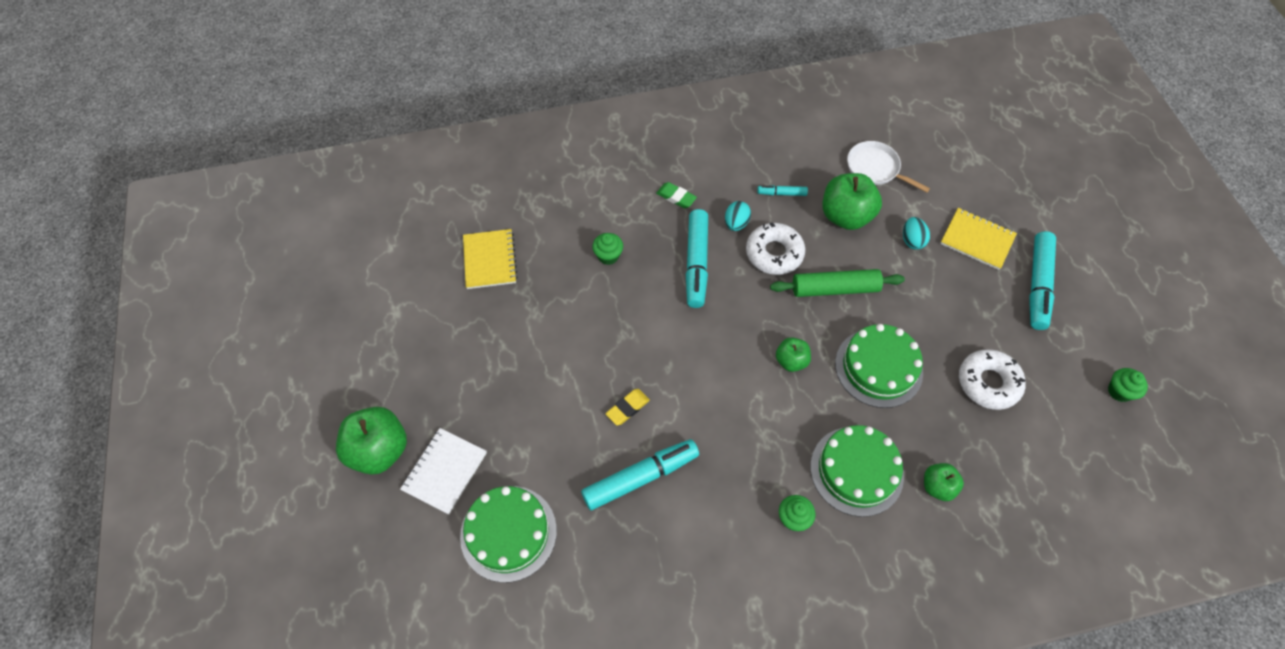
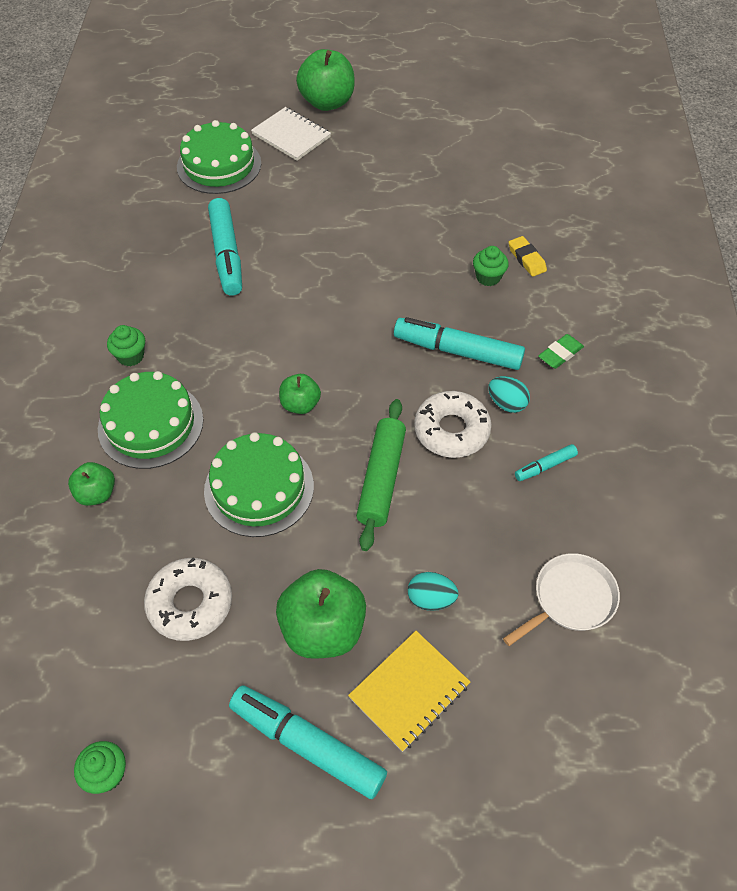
camera: 105 degrees right, 5 degrees down
(490, 260) = (506, 188): yellow notebook -> none
(627, 408) = (300, 259): yellow eraser -> yellow eraser (526, 259)
(782, 193) = (545, 466): turquoise marker -> turquoise marker turned 135 degrees counterclockwise
(845, 216) = (492, 530): green apple -> green apple (323, 629)

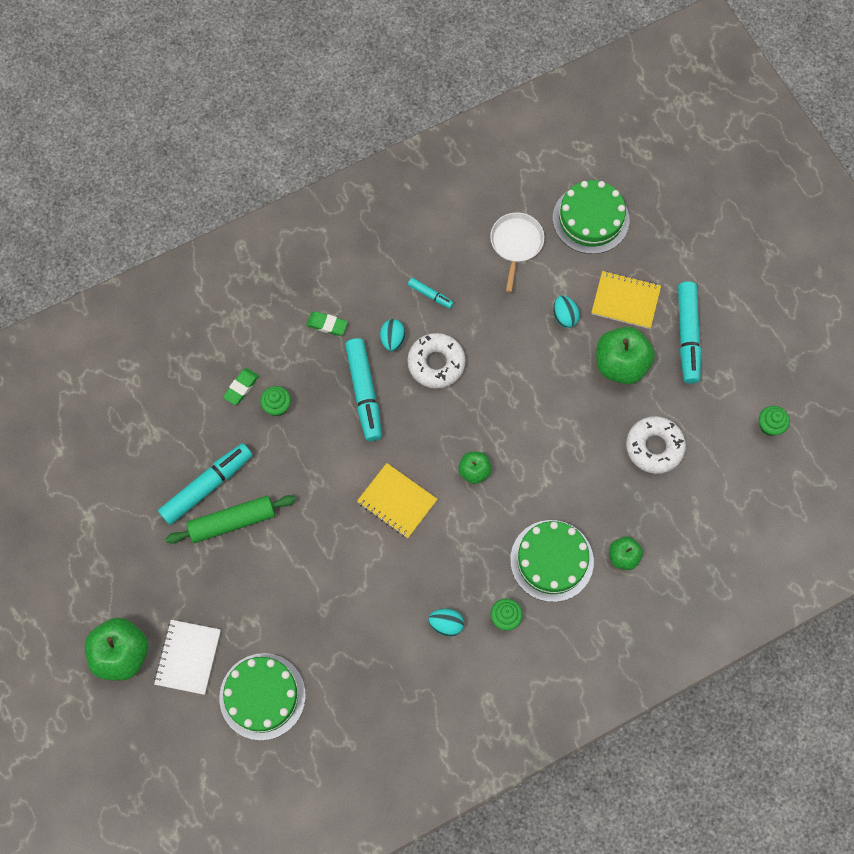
camera: 120 degrees left, 15 degrees up
(166, 308) = (446, 624): none -> turquoise egg
(227, 254) = (364, 617): turquoise marker -> turquoise marker (206, 486)
(259, 488) = (554, 457): green cake -> green cake (590, 219)
(318, 325) = (397, 501): none -> yellow notebook
(381, 479) = (501, 386): green rolling pin -> green rolling pin (232, 522)
(526, 259) = (241, 387): yellow eraser -> green eraser
(571, 599) = (516, 243): white pan -> white pan turned 75 degrees clockwise

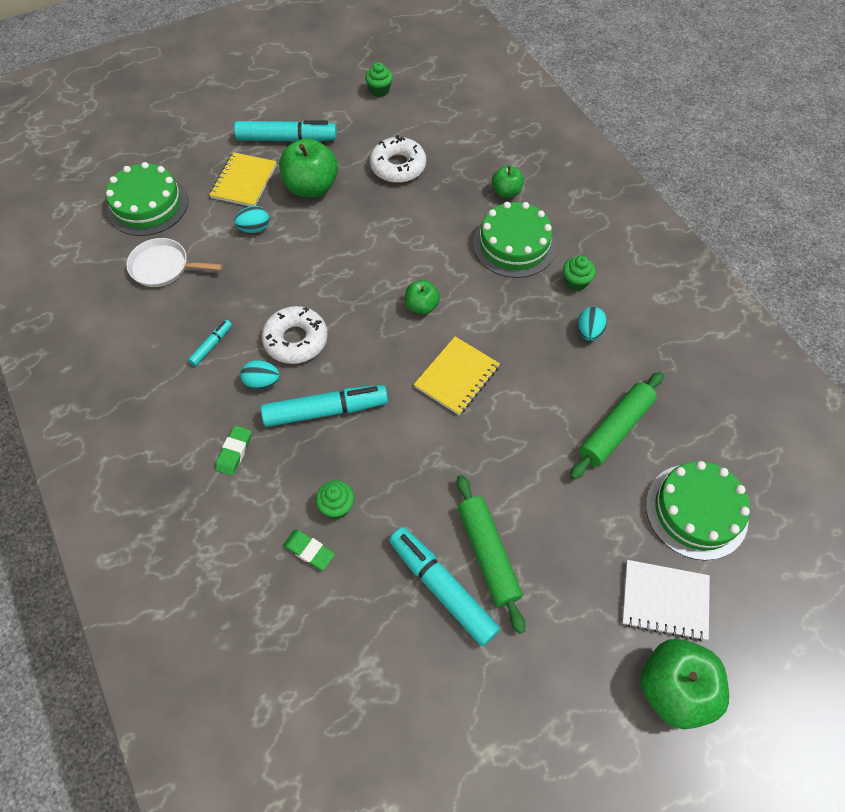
camera: 90 degrees left, 10 degrees down
(341, 637) = (615, 429): none -> green rolling pin

